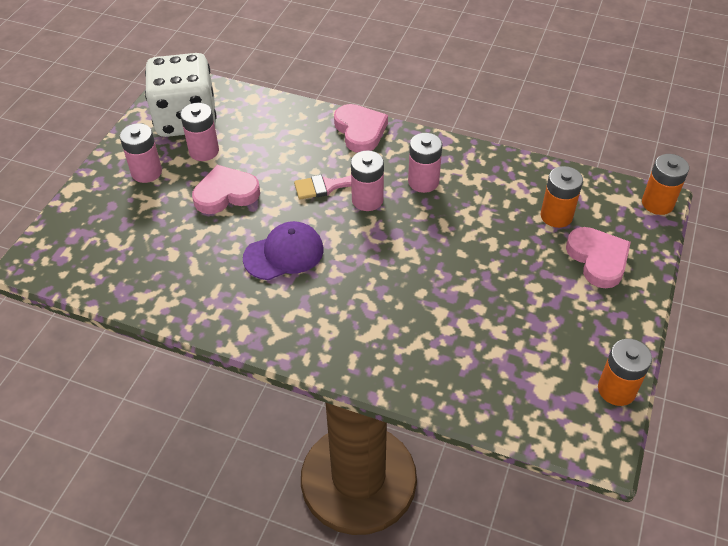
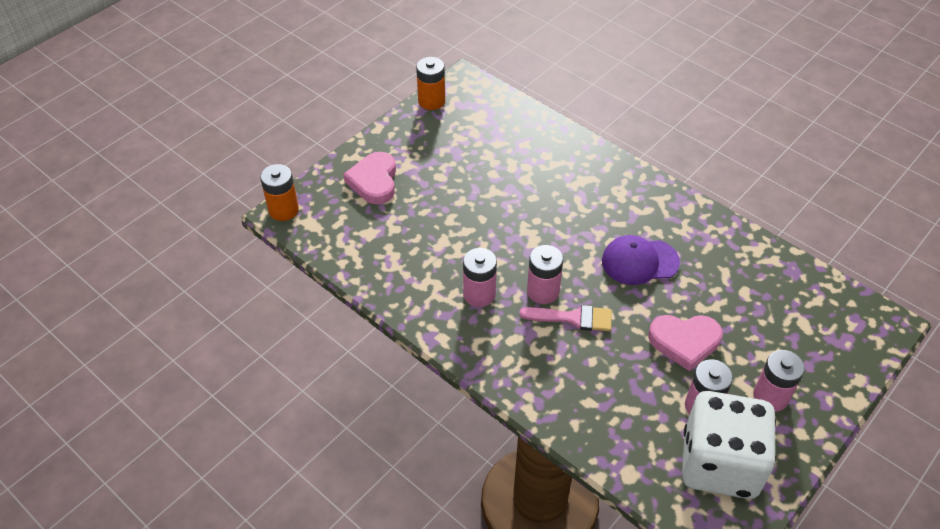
camera: 160 degrees left, 0 degrees up
(360, 131) = (516, 378): pink heart -> none
(556, 216) = (379, 225): orange battery -> none

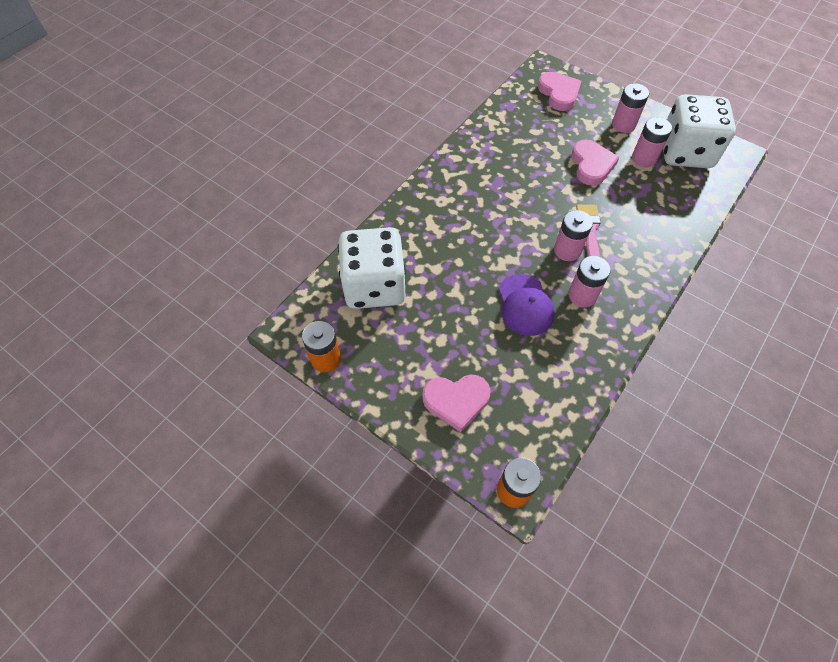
camera: 95 degrees left, 10 degrees up
(506, 133) = (374, 286): none -> white dice
(639, 261) = (520, 188): purple cap -> purple cap (525, 305)
(827, 330) = (559, 93): none -> pink heart

